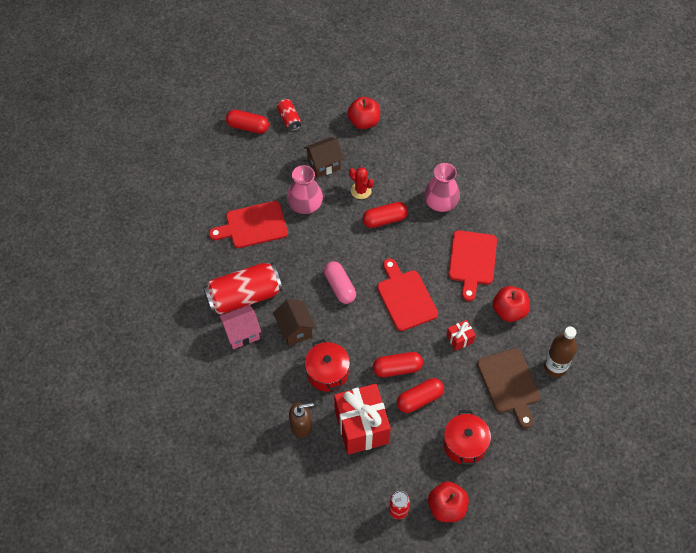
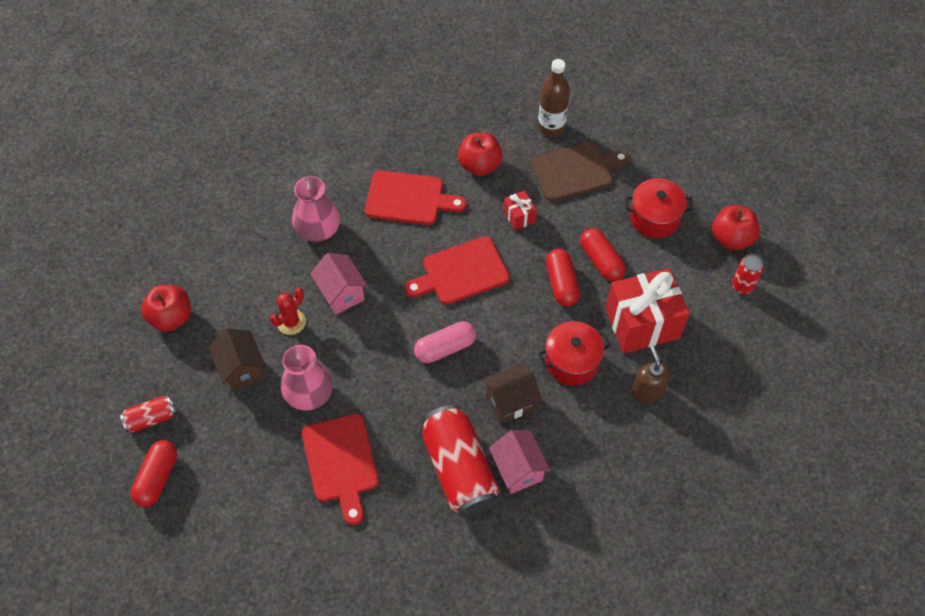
camera: 90 degrees left, 0 degrees up
(385, 220) = (341, 294): red capsule -> pink house

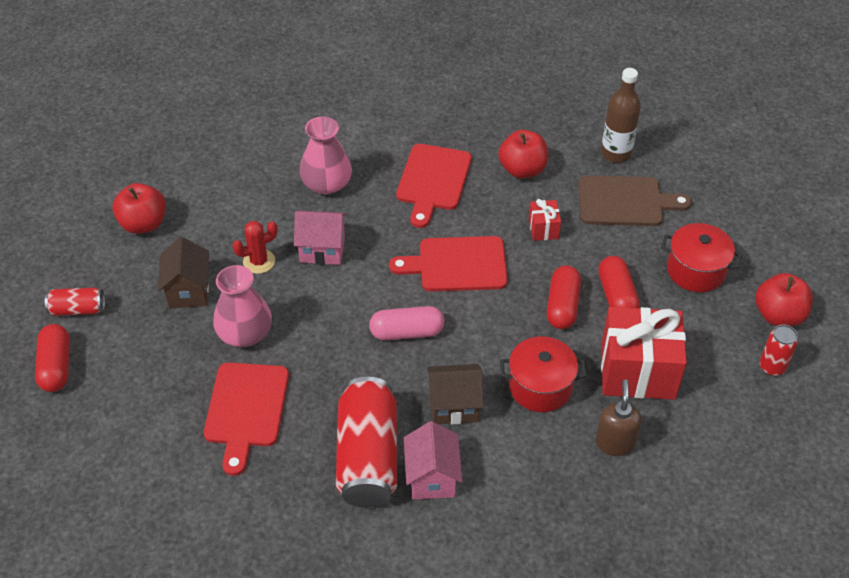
camera: 20 degrees right, 10 degrees down
(157, 478) = (56, 366): red capsule -> red capsule turned 45 degrees counterclockwise
(341, 294) = (322, 250): pink house -> pink house turned 75 degrees counterclockwise
(409, 199) = (433, 181): red cutting board -> red cutting board turned 75 degrees clockwise

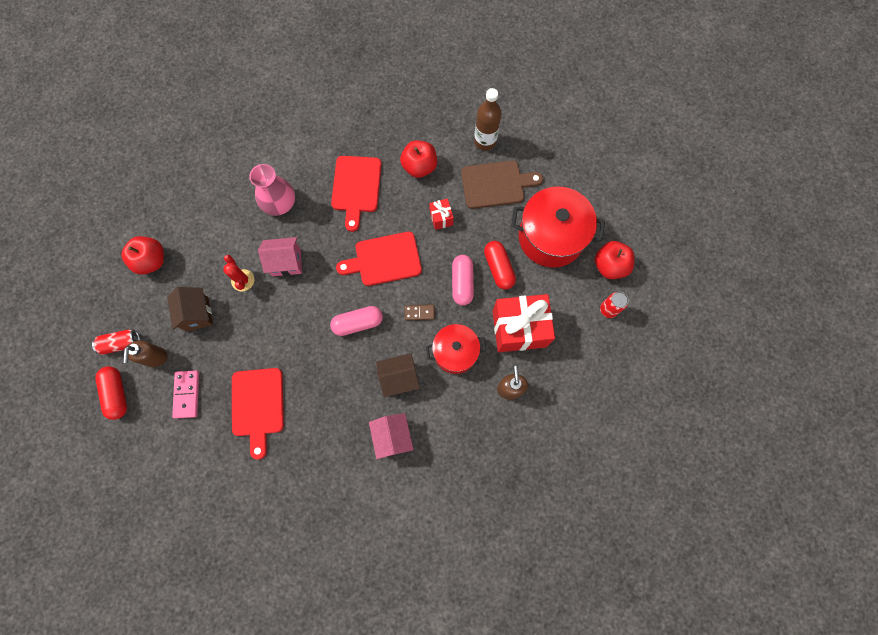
camera: 10 degrees left, 25 degrees up
(119, 332) = (155, 357): none -> brown soap dispenser
(151, 381) = (187, 394): none -> pink domino
(245, 333) = (245, 343): pink vase -> none
(259, 261) = (243, 280): red cactus -> red cactus turned 75 degrees counterclockwise
(368, 456) = (347, 428): red can -> none
(496, 332) = (419, 313): none -> brown domino
(562, 306) = (462, 283): red capsule -> pink capsule
(696, 270) = (551, 237): red pot -> red pot, size x1.60

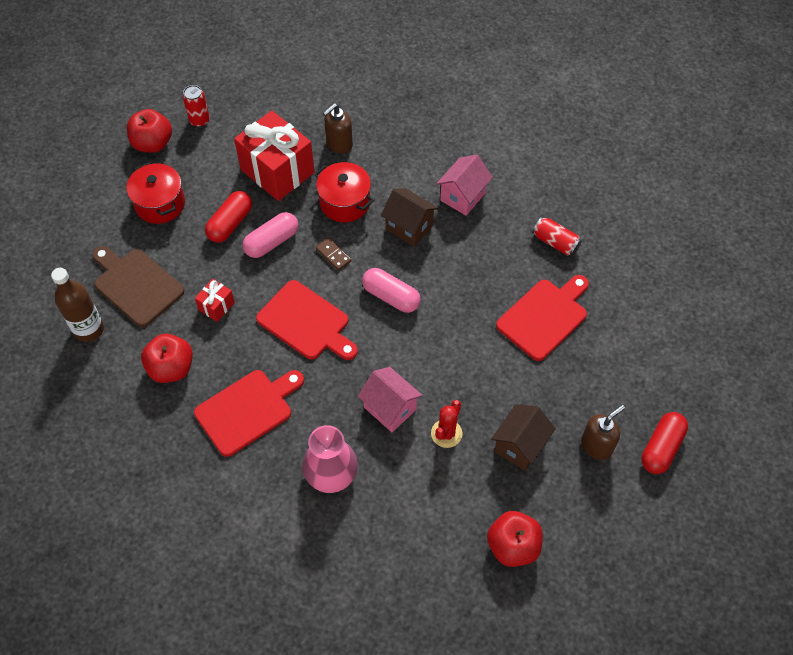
camera: 130 degrees left, 15 degrees down
(121, 343) = (618, 491): red can -> red can (555, 242)
(187, 394) = (597, 385): pink domino -> none
(551, 237) = (160, 204): red pot -> red pot, size x0.63

